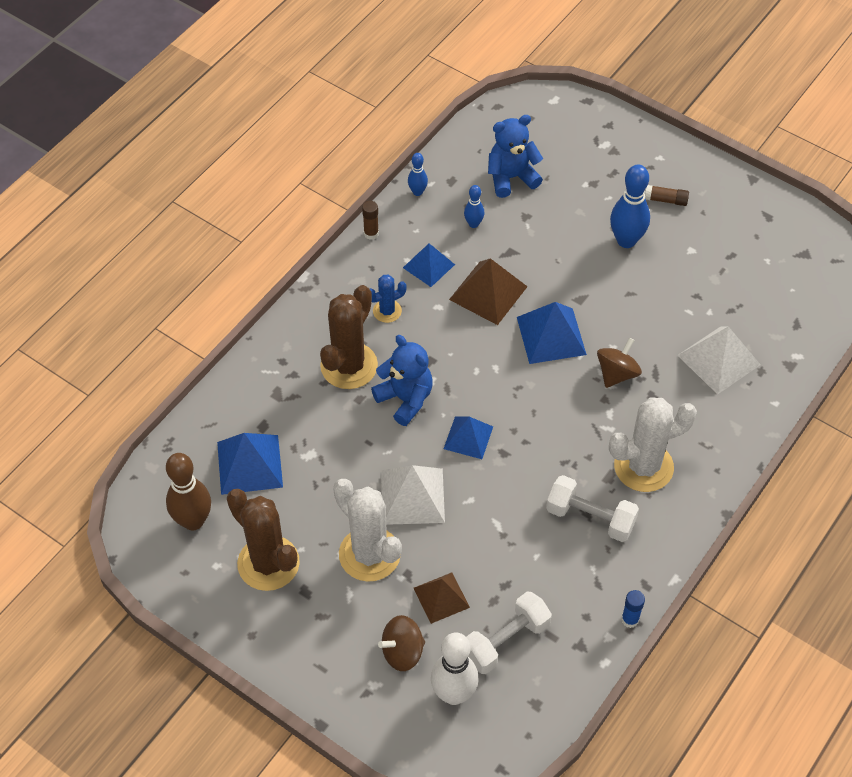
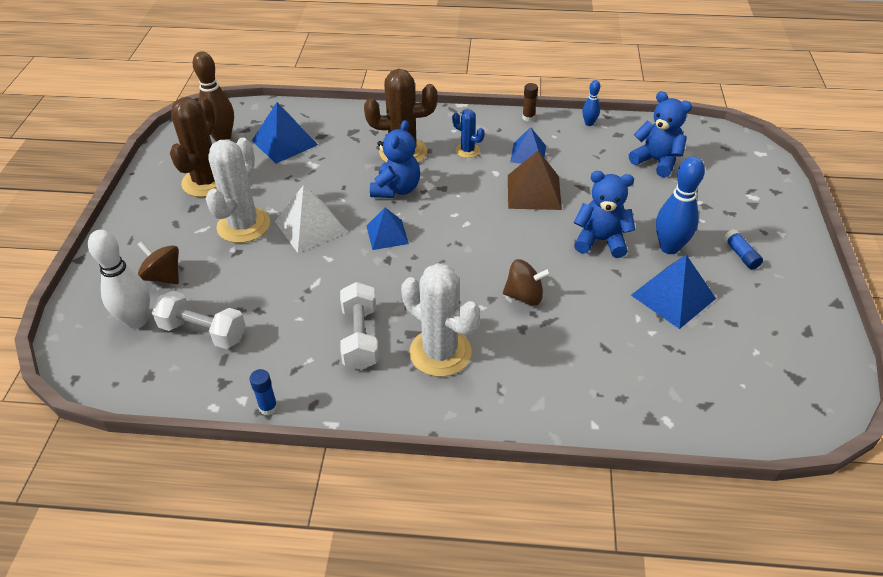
camera: 60 degrees right, 10 degrees down
(441, 597) = (226, 278): brown pyramid -> none
(473, 224) = (590, 160): blue bowling pin -> none
(551, 335) = (526, 241): blue pyramid -> blue pyramid (673, 296)
(586, 282) = (600, 241): none -> blue teddy bear
(665, 200) = (741, 255): brown glue stick -> blue glue stick
(719, 360) = (604, 360): white pyramid -> none

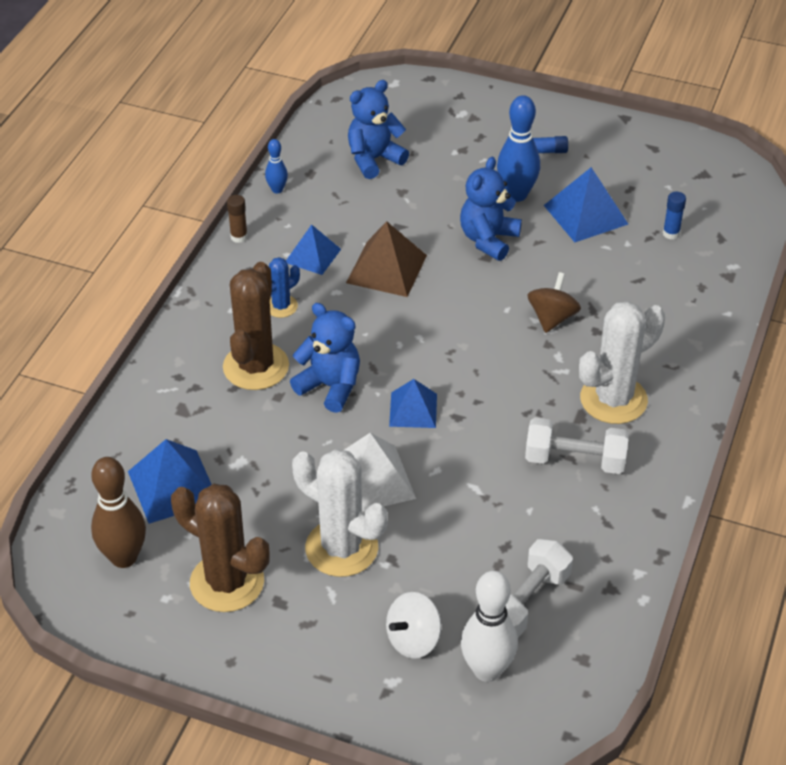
camera: 75 degrees left, 0 degrees up
(164, 276) = (413, 640): brown spinning top -> white spinning top
(268, 407) = (655, 551): blue glue stick -> blue glue stick (671, 233)

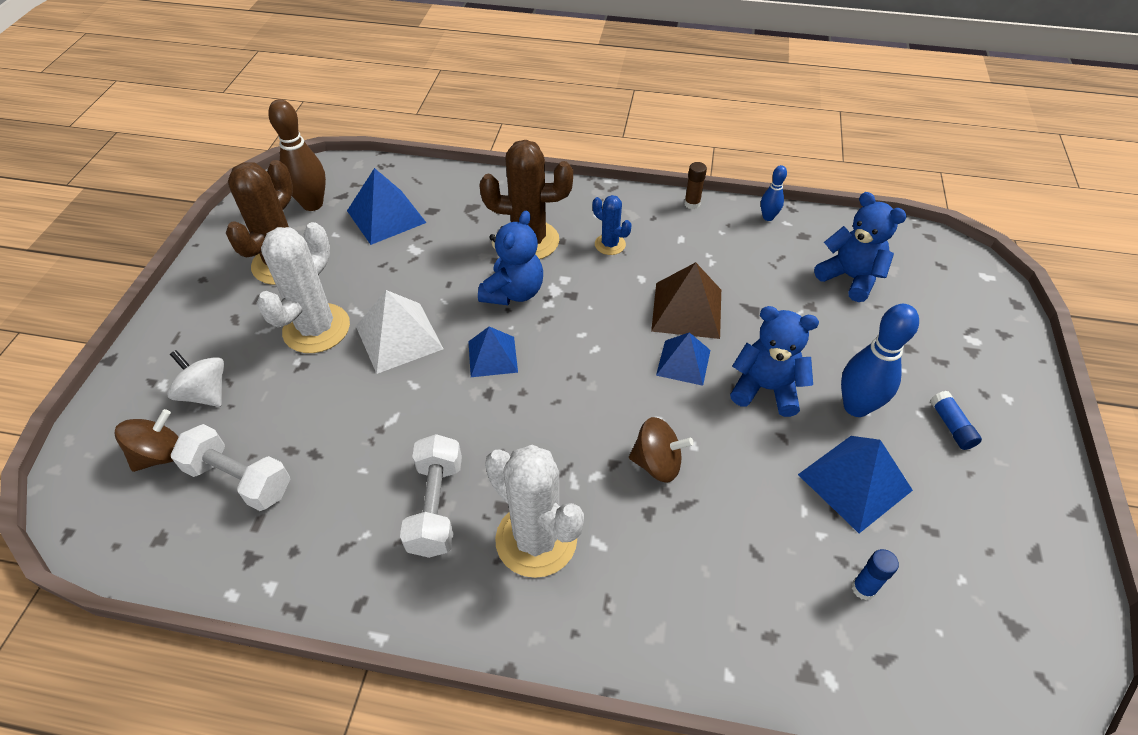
camera: 80 degrees right, 5 degrees up
(313, 255) = (686, 255): blue pyramid -> blue pyramid (683, 362)
(487, 670) = (161, 455): white bowling pin -> brown spinning top

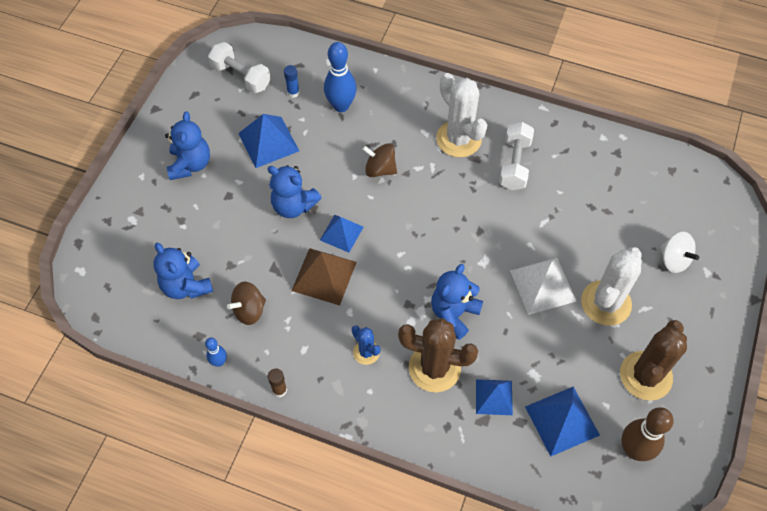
camera: 170 degrees left, 10 degrees up
(161, 455) = (689, 220): brown spinning top -> brown spinning top (249, 310)
(239, 479) = (634, 197): white dumbbell -> white dumbbell (241, 76)
(492, 356) = (474, 258): blue pyramid -> blue pyramid (494, 397)
(856, 406) = (241, 185): blue bowling pin -> blue bowling pin (341, 106)
(951, 426) = (190, 164): blue glue stick -> blue teddy bear

